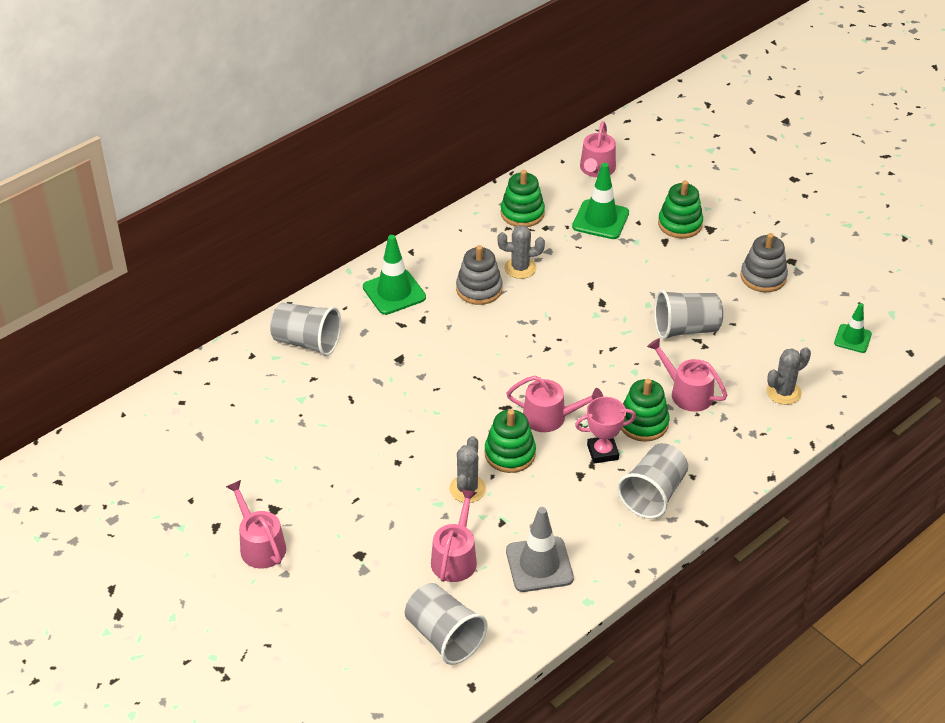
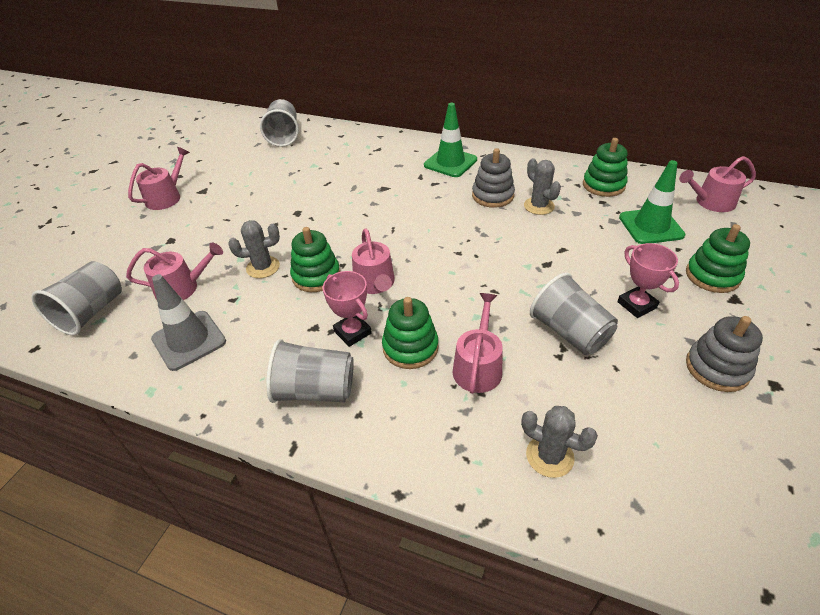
camera: 65 degrees right, 0 degrees up
(307, 342) = (369, 149): grey cup -> grey cup (284, 136)
(682, 279) = (636, 305): none -> pink trophy
(852, 338) = (715, 503): green traffic cone -> none

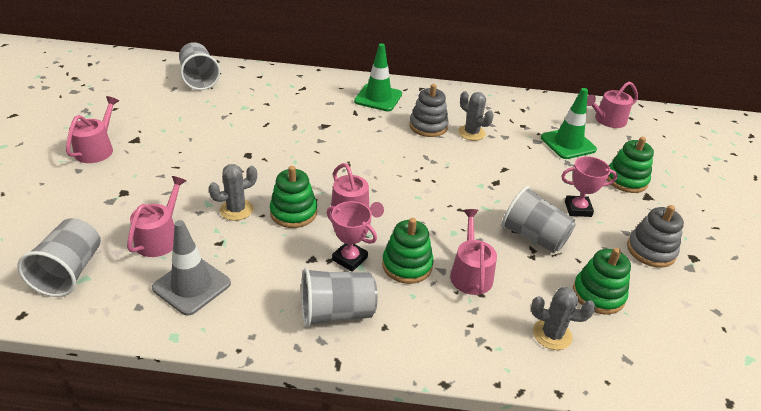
camera: 20 degrees left, 5 degrees down
(182, 288) = (160, 237): pink watering can -> pink watering can turned 45 degrees counterclockwise
(603, 185) = (519, 111): green stacking toy -> green stacking toy (598, 295)
(636, 305) = (578, 209): pink trophy -> pink trophy turned 45 degrees counterclockwise

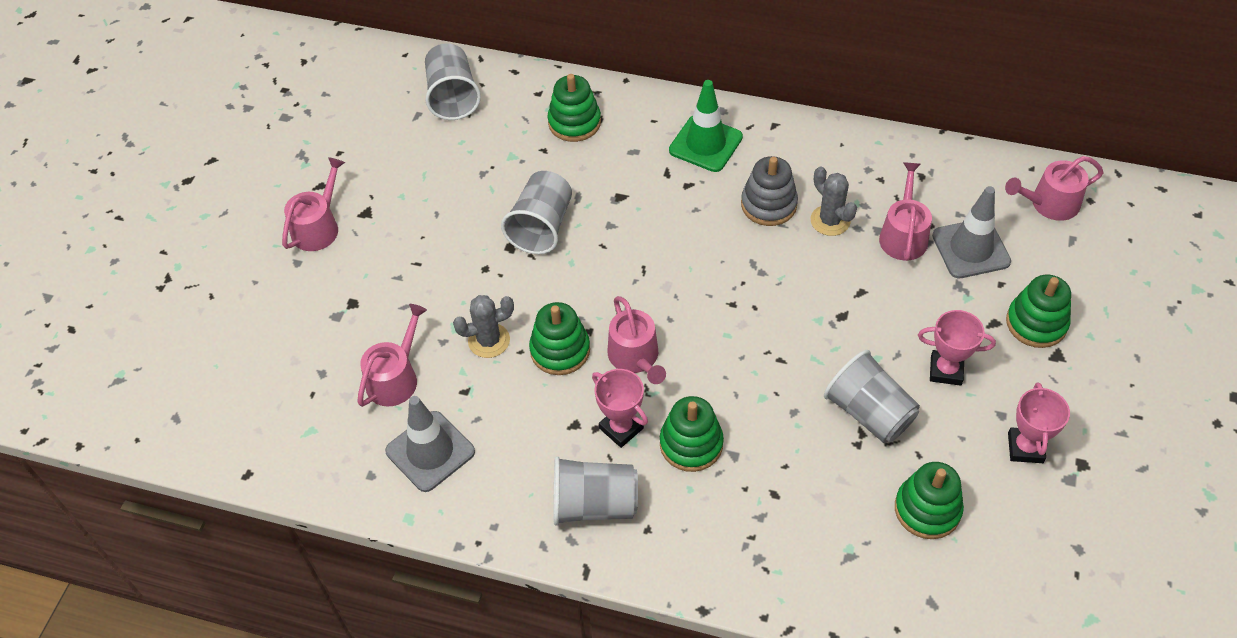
camera: 15 degrees right, 15 degrees up
(69, 272) = (294, 420): grey cup -> grey cup (541, 227)
(286, 90) = (574, 122): none -> green stacking toy
(470, 273) = (769, 463): pink watering can -> pink watering can (903, 235)
(552, 334) = (849, 560): grey cactus -> none
(568, 143) = (971, 249): green traffic cone -> grey traffic cone
(651, 250) = (1025, 448): grey stacking toy -> pink trophy

